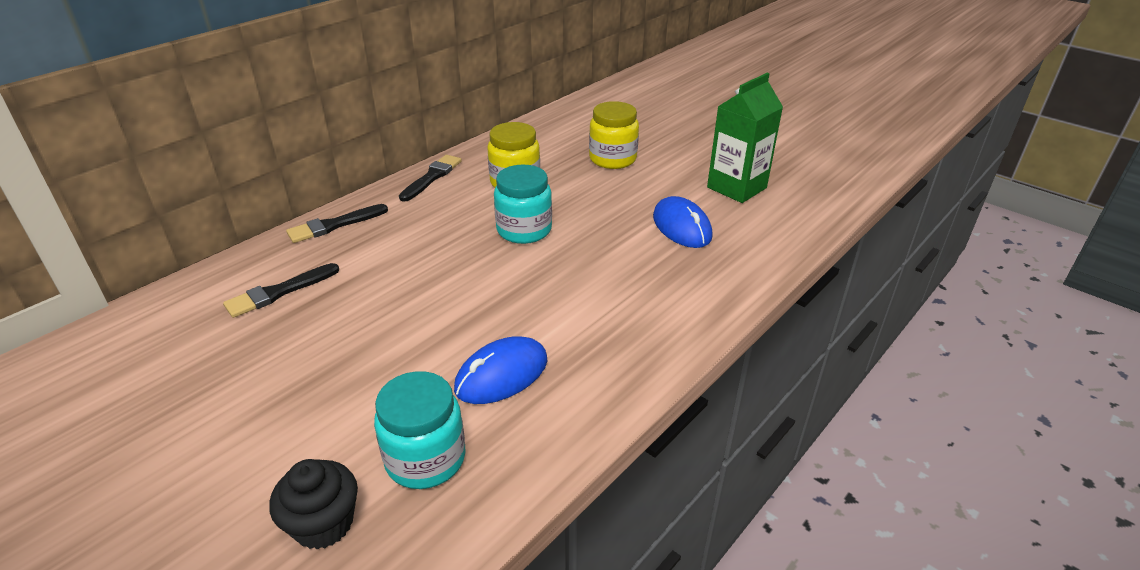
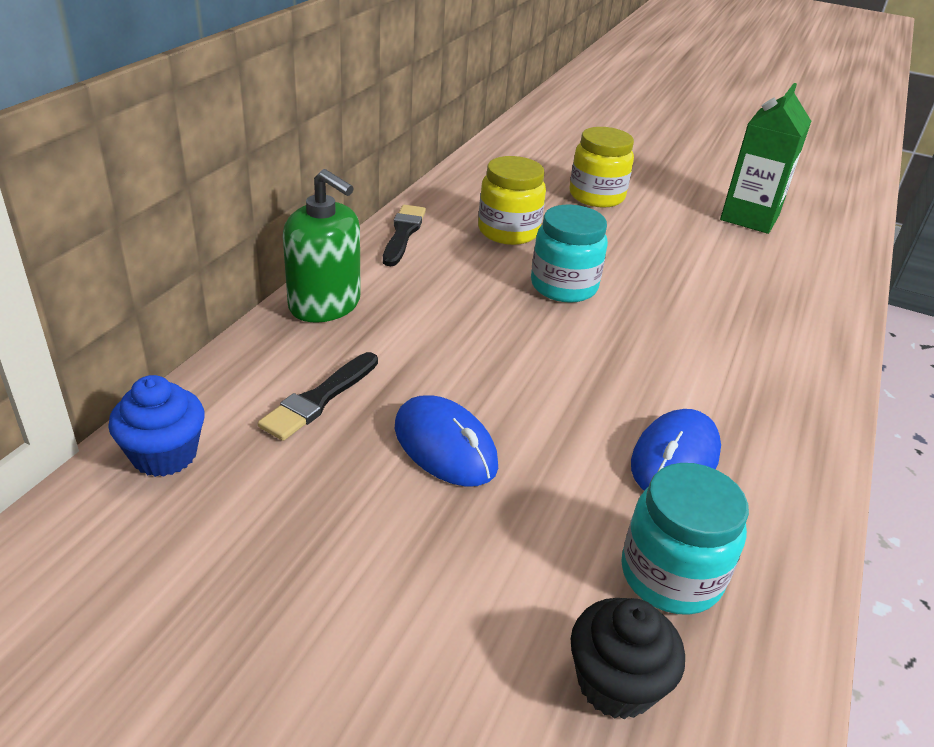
camera: 20 degrees left, 0 degrees up
(155, 315) = (164, 455): none -> blue cupcake
(334, 225) = (325, 304): black brush -> green soap dispenser
(681, 227) = (729, 265): blue mouse -> blue mouse (445, 446)

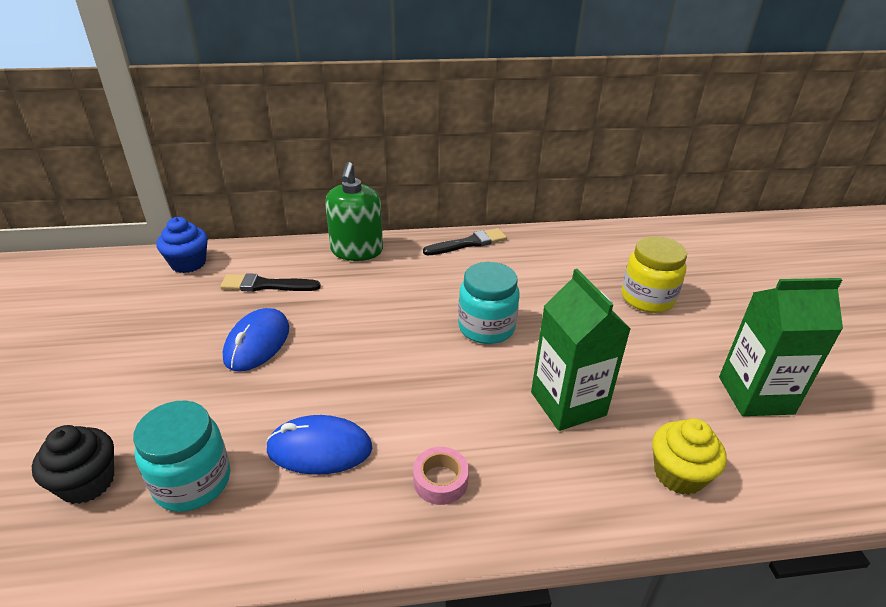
camera: 60 degrees right, 0 degrees up
(508, 231) = (529, 279): yellow jar -> none
(705, 294) = (568, 403): none -> green carton
(761, 399) = (440, 481): none -> pink tape
(813, 287) = (678, 474): none -> yellow cupcake

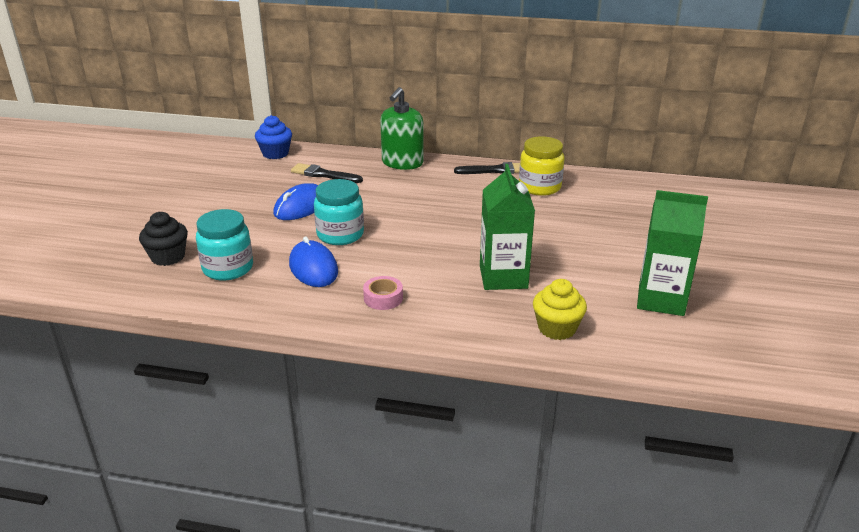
camera: 20 degrees right, 5 degrees down
(319, 449) = (313, 268): blue mouse -> blue mouse turned 45 degrees clockwise
(486, 327) = (472, 224): turquoise jar -> turquoise jar (340, 235)
(647, 298) = (621, 228): yellow jar -> yellow jar (540, 187)

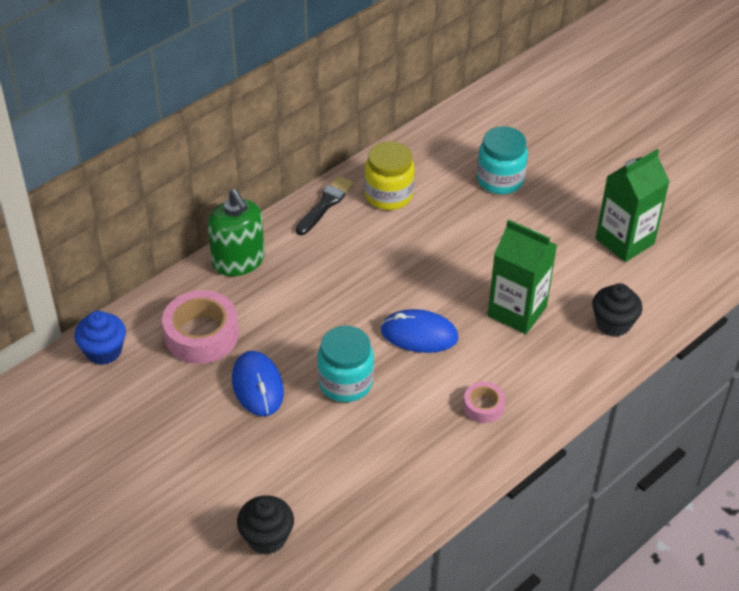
camera: 55 degrees left, 15 degrees up
(228, 268) = (334, 496): turquoise jar -> turquoise jar (500, 180)
(313, 268) = (390, 431): blue mouse -> blue mouse (419, 334)
(324, 174) = (201, 335): black brush -> pink tape
(557, 328) = (613, 323): yellow cupcake -> black cupcake

